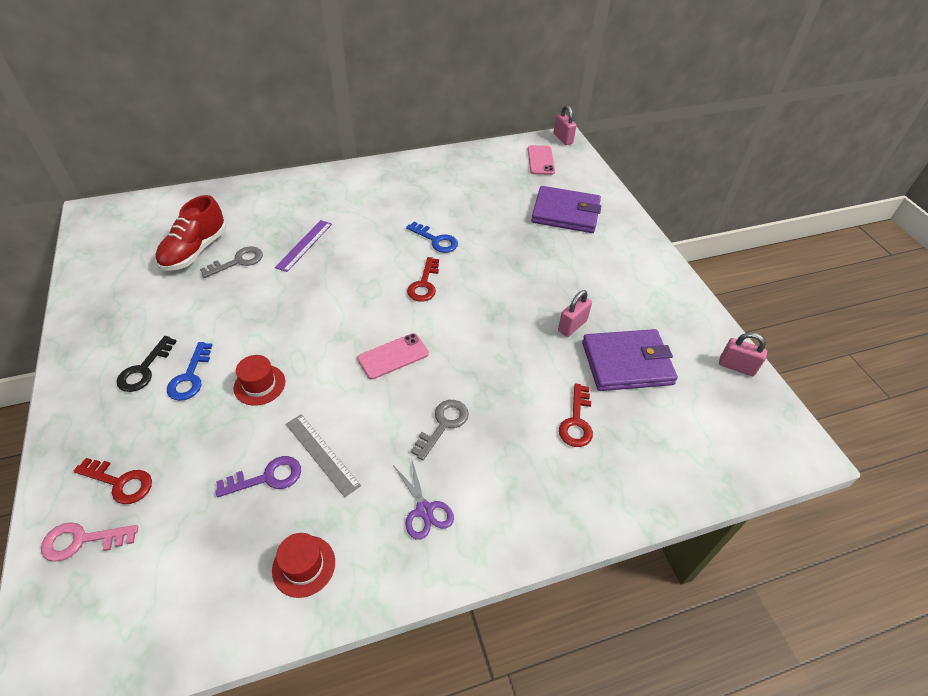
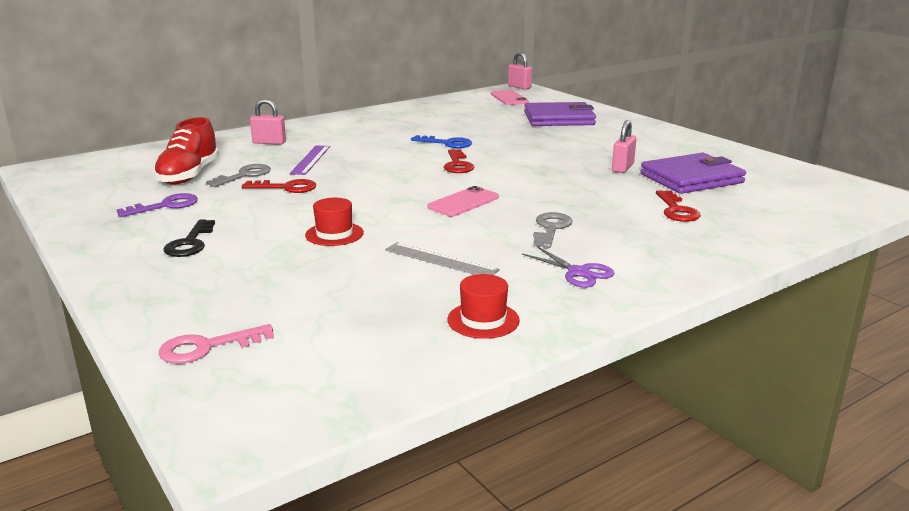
camera: 15 degrees left, 25 degrees down
(120, 482) = (222, 308): red key -> red key (286, 187)
(190, 377) = (249, 240): blue key -> none
(267, 477) = (393, 280): purple key -> purple key (165, 206)
(736, 367) = (788, 168): pink padlock -> pink padlock (269, 142)

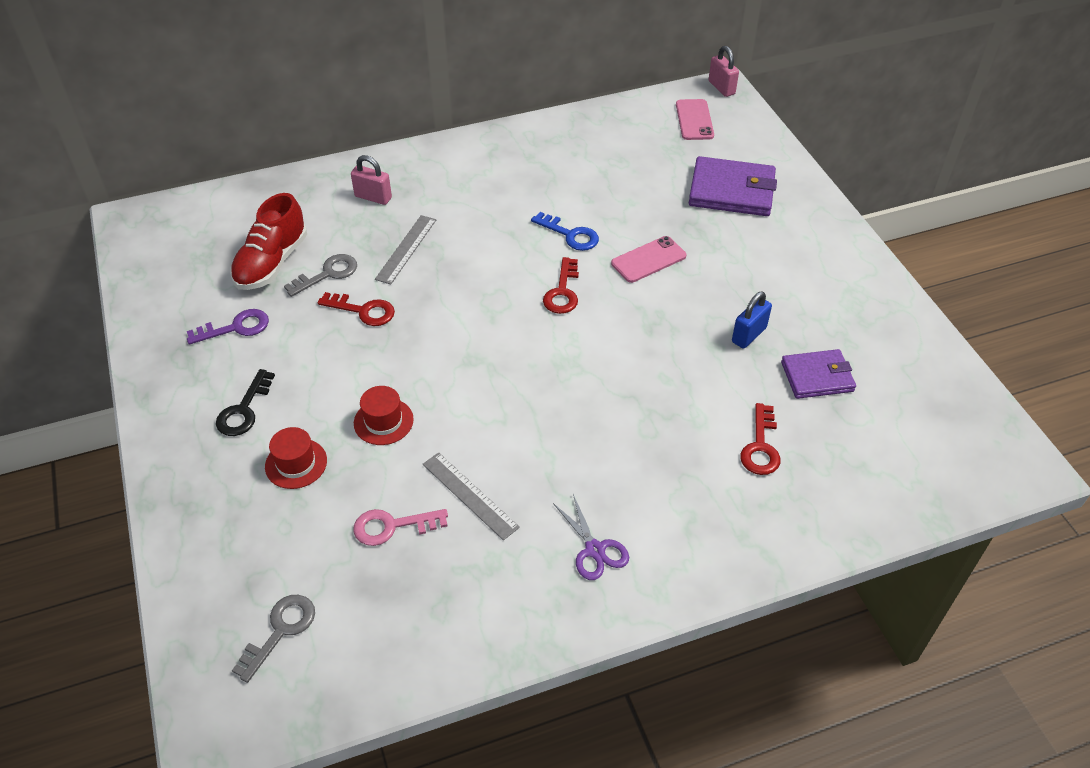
camera: 15 degrees right, 25 degrees up
(207, 347) = (221, 597): pink key -> pink key (392, 526)
(311, 160) = (406, 249): purple ruler -> grey ruler
(463, 202) = (536, 381): pink phone -> pink phone (648, 260)
(483, 320) = (469, 612): red hat -> red hat (296, 463)
(551, 228) = (605, 457): grey key -> grey key (280, 631)
(622, 168) = (749, 335): pink padlock -> blue padlock
(691, 178) = (817, 377): purple wallet -> purple wallet, size x0.65

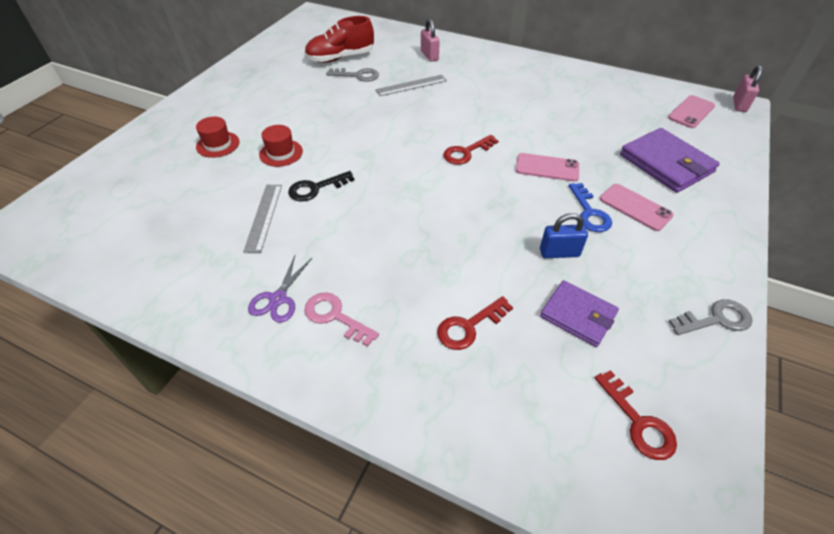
camera: 45 degrees right, 0 degrees up
(236, 327) = (285, 74): purple key -> none
(244, 410) = (235, 108): black key -> black key (316, 188)
(280, 631) = (96, 210): grey key -> grey key (716, 319)
(363, 311) = (349, 100): red key -> red key (638, 422)
(392, 526) = (209, 203): pink key -> pink key (335, 317)
(570, 235) = (514, 127): blue key -> blue key (589, 212)
(754, 252) = (635, 207): none -> pink phone

